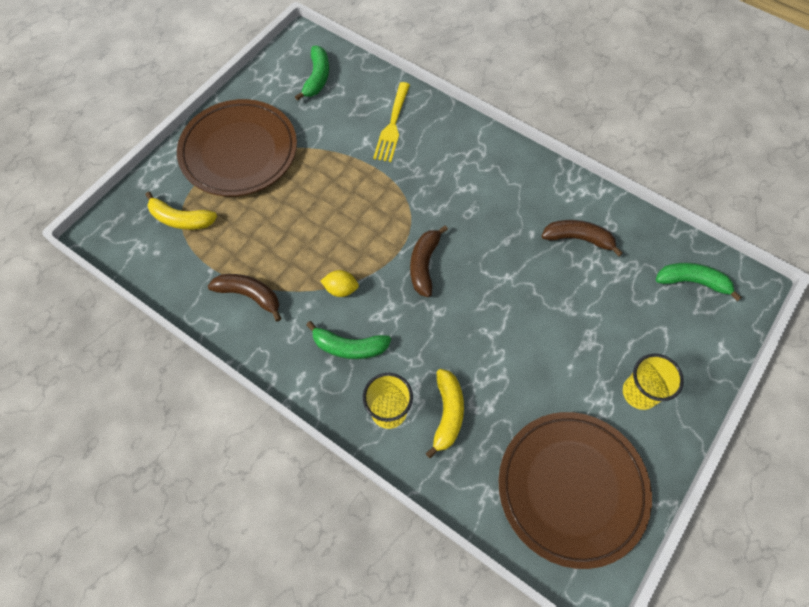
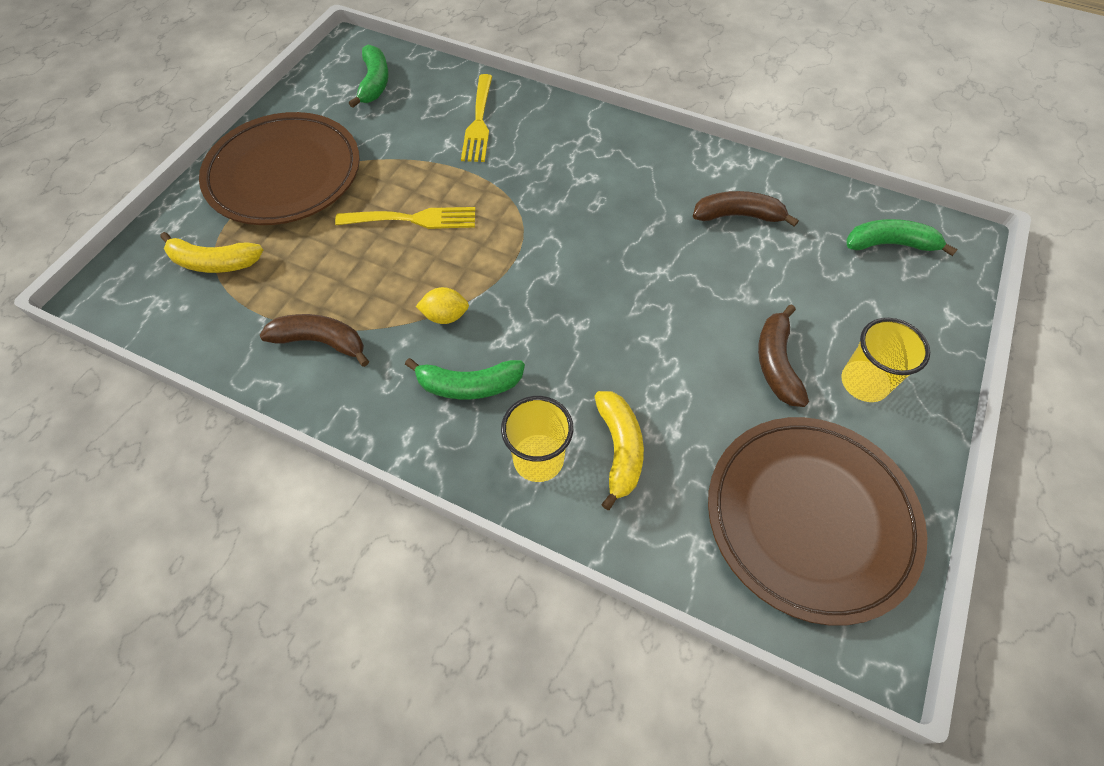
camera: 10 degrees left, 5 degrees down
(330, 204) = (413, 219): none -> yellow fork
(424, 264) = (550, 271): brown banana -> brown banana (776, 363)

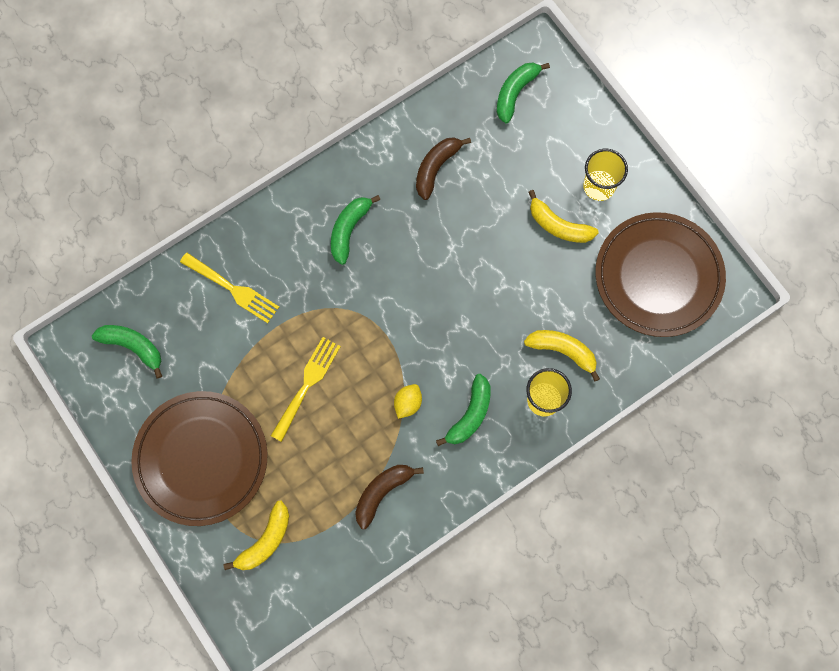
camera: 60 degrees left, 15 degrees up
(608, 177) = (349, 230): none -> green banana
(776, 363) = (558, 225): brown banana -> yellow banana

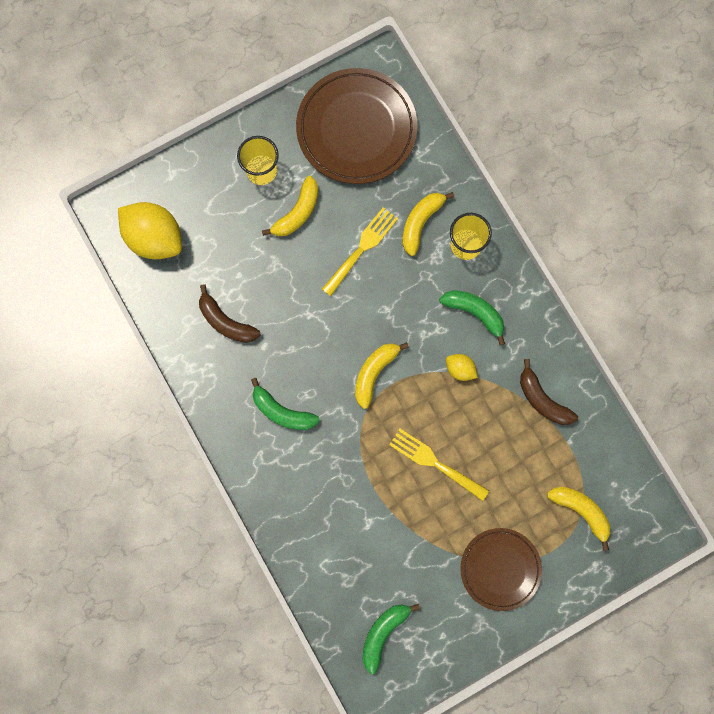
camera: 85 degrees left, 5 degrees up
(201, 459) = (500, 569): brown plate -> brown plate, size x0.63
(233, 289) = (332, 530): yellow fork -> yellow fork (361, 248)
(396, 316) = (374, 373): none -> yellow banana
(515, 93) = (154, 238): green banana -> yellow lemon

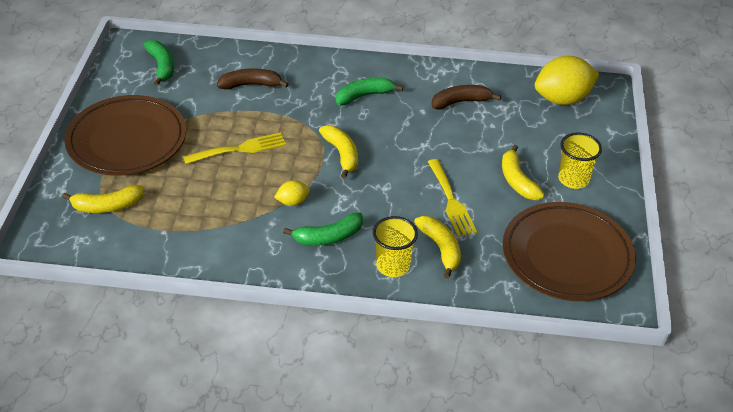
camera: 125 degrees right, 35 degrees down
(500, 569) = (127, 140): brown plate -> brown plate, size x1.59
(542, 399) = (214, 235): brown banana -> brown banana (251, 85)

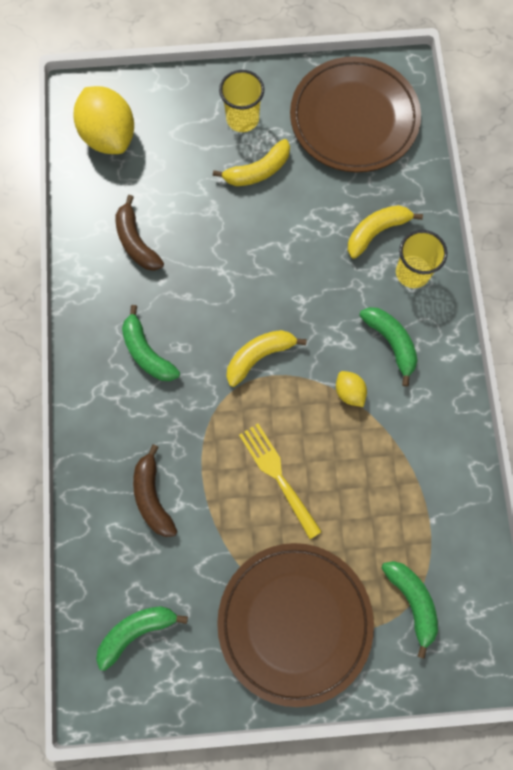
camera: 100 degrees left, 30 degrees up
(107, 206) = (412, 601): yellow banana -> green banana
(451, 201) = (305, 231): yellow fork -> none

